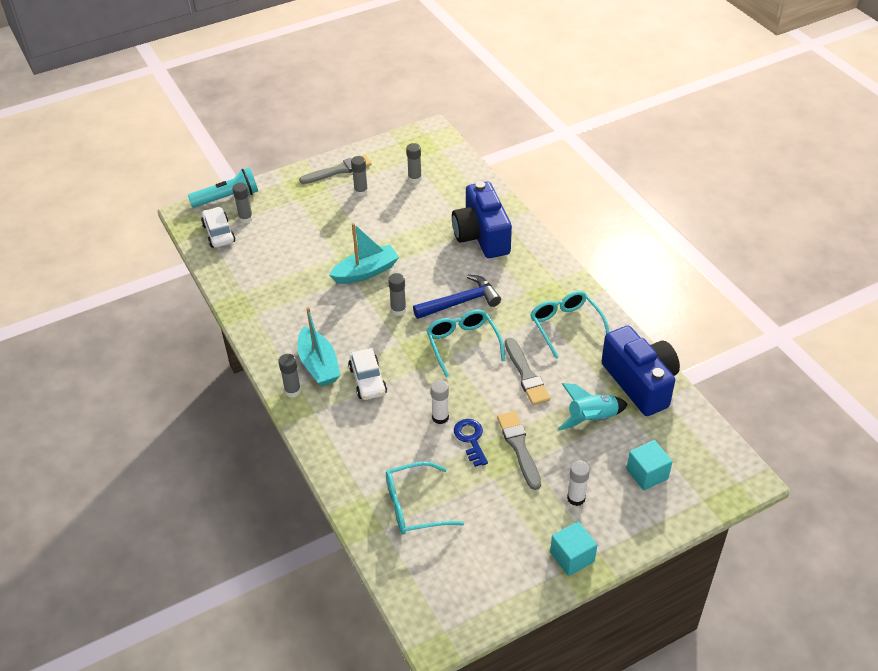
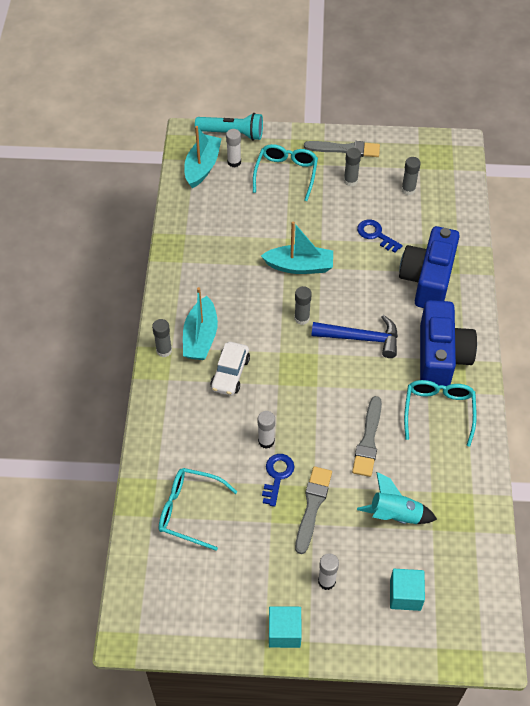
camera: 30 degrees right, 10 degrees up
(219, 233) = (202, 166): white car -> turquoise boat
(246, 218) = (234, 162): grey glue stick -> white glue stick
(413, 222) = (376, 235): none -> blue key
(463, 344) = (334, 381): turquoise glasses -> turquoise glasses (286, 174)
(640, 383) = (465, 504): blue camera -> blue camera (441, 357)

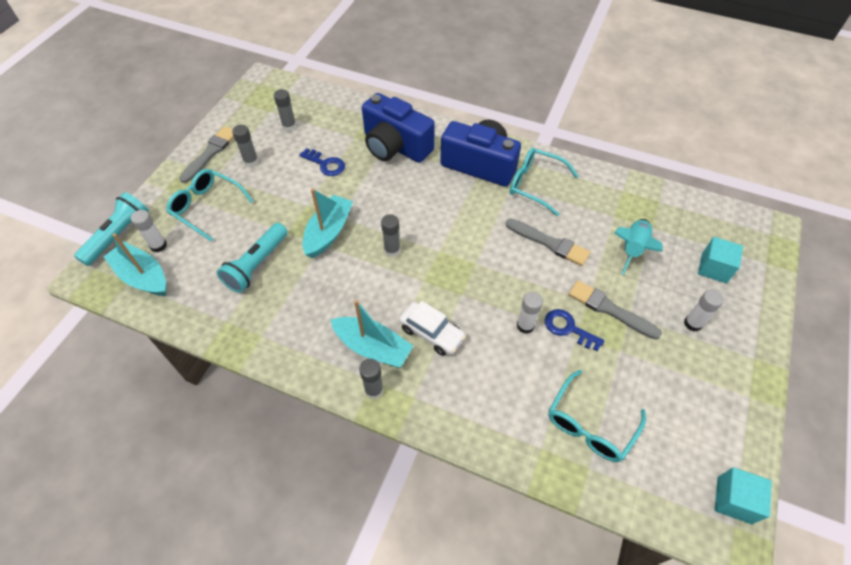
camera: 70 degrees left, 0 degrees up
(244, 231) = (256, 265): none -> turquoise flashlight
(284, 632) = (743, 376): turquoise cube -> turquoise cube (734, 500)
(361, 338) = (436, 212): blue hammer -> none
(376, 235) = (325, 164): blue key -> blue key turned 120 degrees counterclockwise

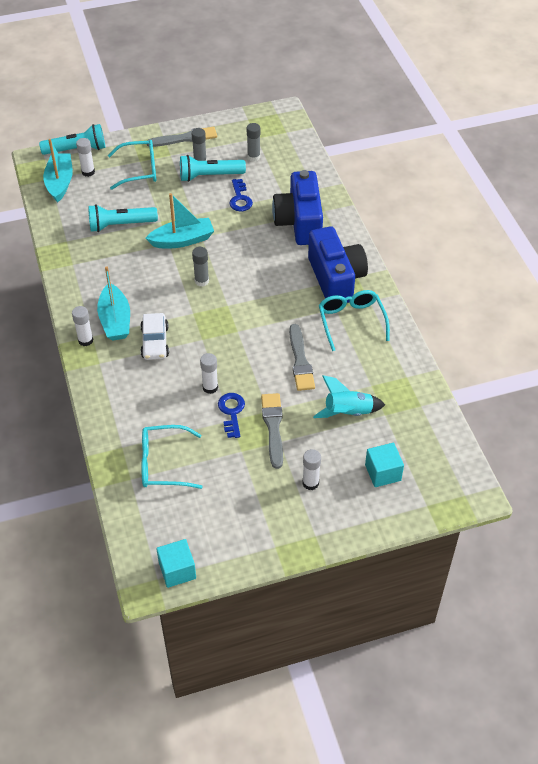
camera: 50 degrees right, 5 degrees down
(207, 207) = (140, 170): turquoise glasses -> turquoise glasses turned 90 degrees clockwise
(275, 166) = (209, 176): none -> turquoise flashlight
(374, 390) = (85, 340): grey glue stick -> white glue stick

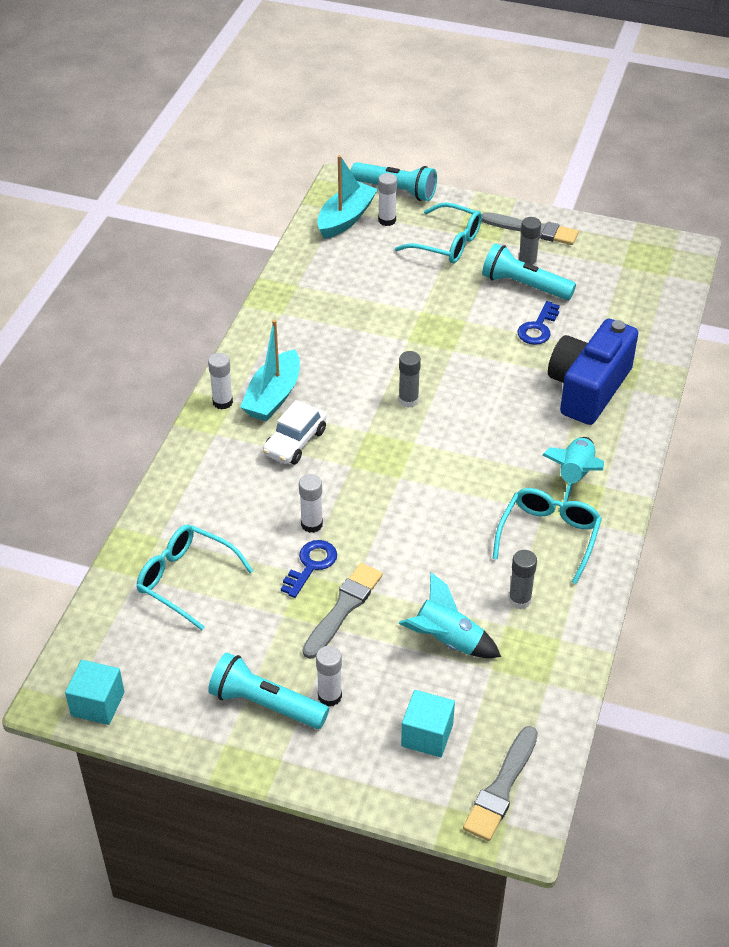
camera: 35 degrees right, 5 degrees down
(120, 225) = (371, 295): turquoise flashlight -> turquoise flashlight (265, 704)
(182, 240) = (427, 344): turquoise boat -> none
(253, 157) = (598, 287): grey glue stick -> grey glue stick (519, 600)
(300, 361) = (443, 550): grey brush -> grey brush (501, 787)
(336, 278) = (574, 476): blue camera -> turquoise rocket

